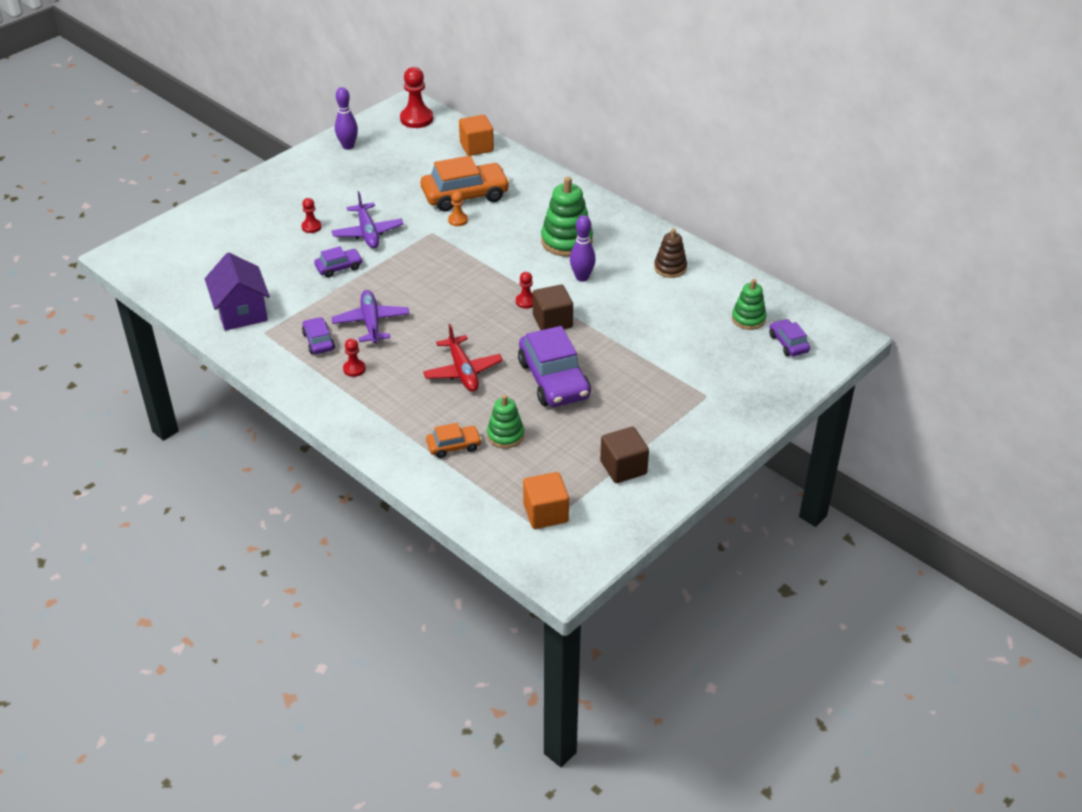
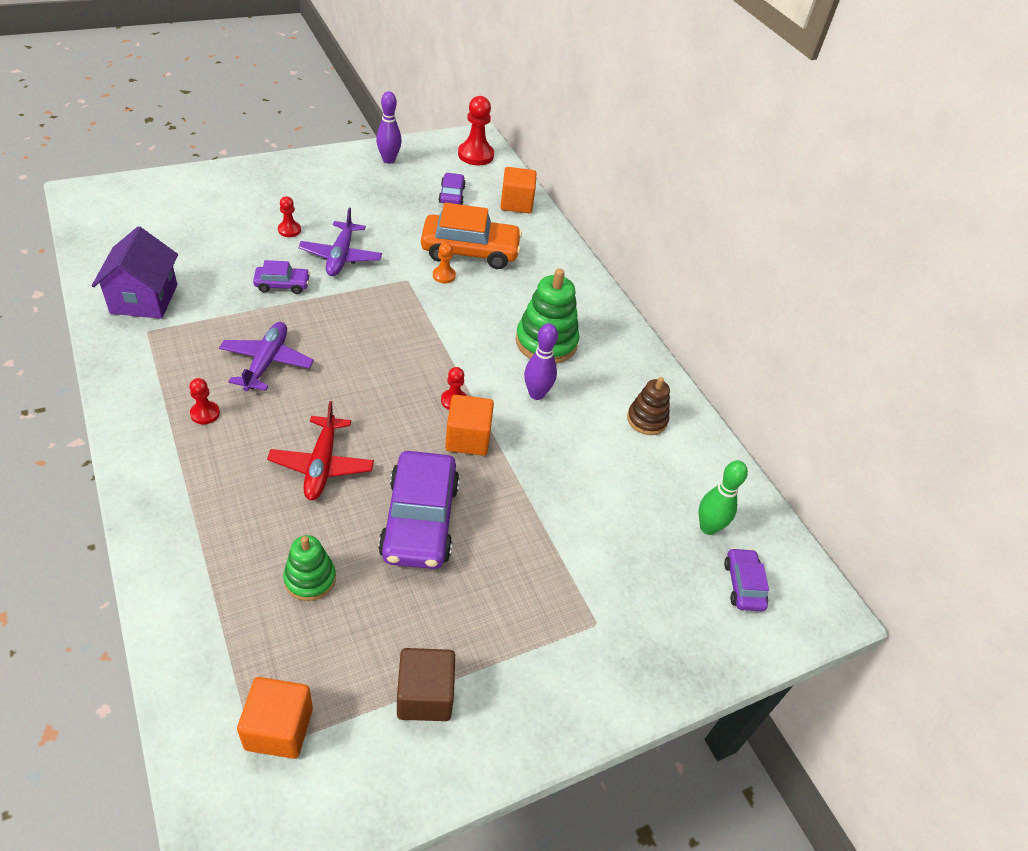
camera: 15 degrees right, 5 degrees up
(318, 341) = (194, 364): purple car -> purple car (452, 195)
(454, 446) = (238, 568): orange car -> none
(552, 321) = (468, 438): brown cube -> orange cube
(748, 319) = (708, 527): green stacking toy -> green bowling pin

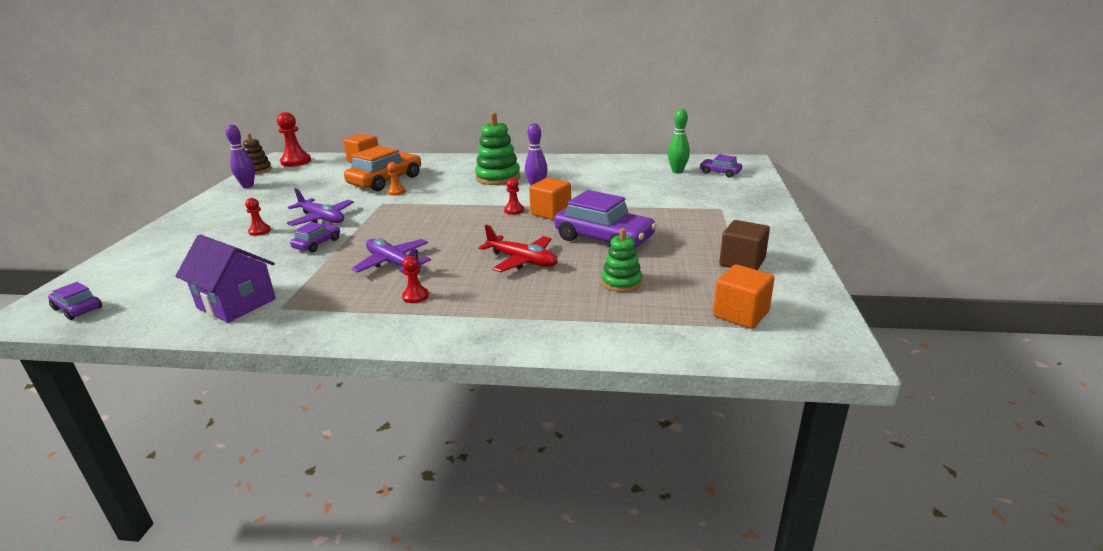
camera: 50 degrees left, 20 degrees down
(452, 195) = (322, 175): purple car -> purple car (77, 308)
(647, 420) = (589, 168): brown stacking toy -> brown stacking toy (258, 170)

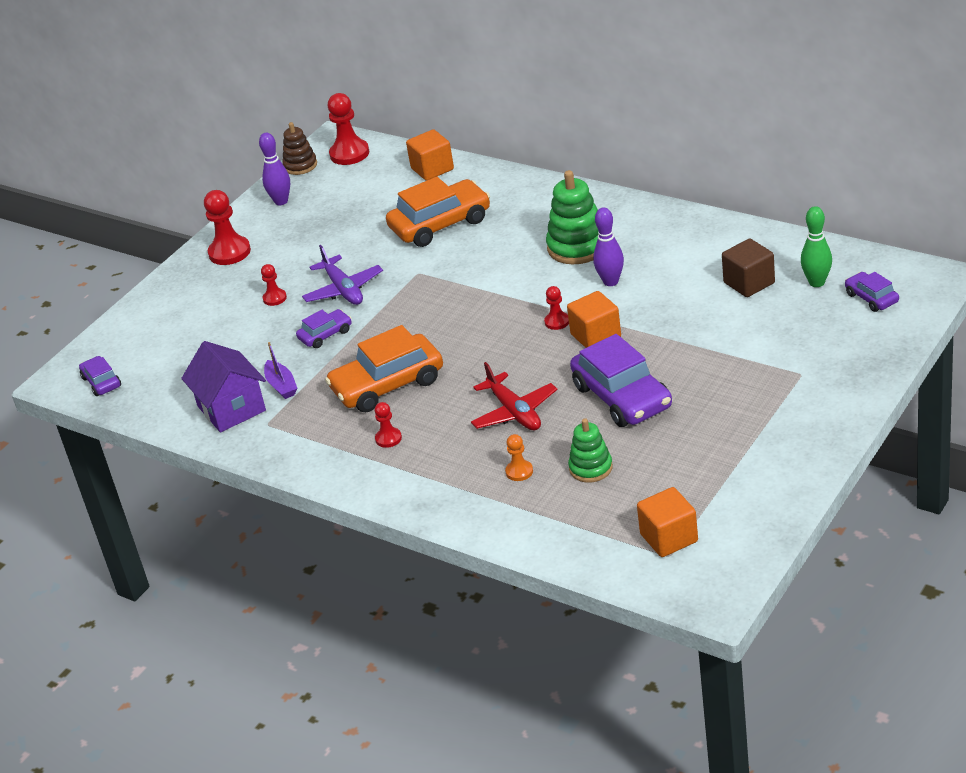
camera: 30 degrees right, 10 degrees up
(208, 214) = (229, 252): none -> red pawn
(286, 280) = (281, 385): none -> purple boat
(393, 263) = (387, 385): purple plane -> orange car
(396, 192) = (443, 253): orange pawn -> orange pawn (519, 471)
(742, 262) = (737, 470): brown cube -> brown cube (749, 283)

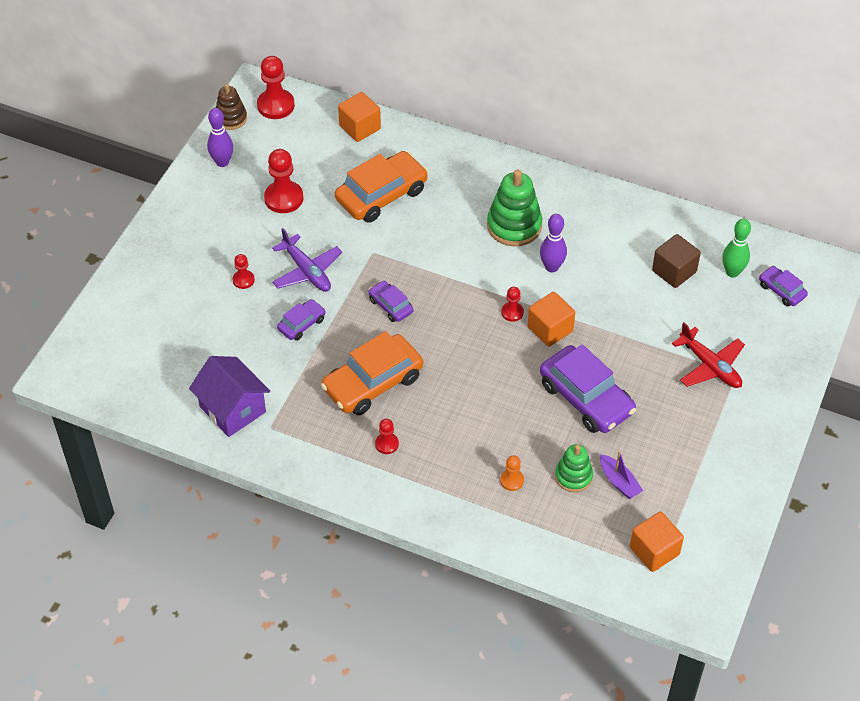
camera: 15 degrees left, 15 degrees up
(101, 382) = (99, 377): purple car -> purple car (390, 306)
(229, 252) = (186, 223): red pawn -> red pawn (284, 198)
(281, 385) = (274, 383): purple boat -> purple boat (619, 482)
(514, 412) = (494, 415): red plane -> red plane (710, 366)

